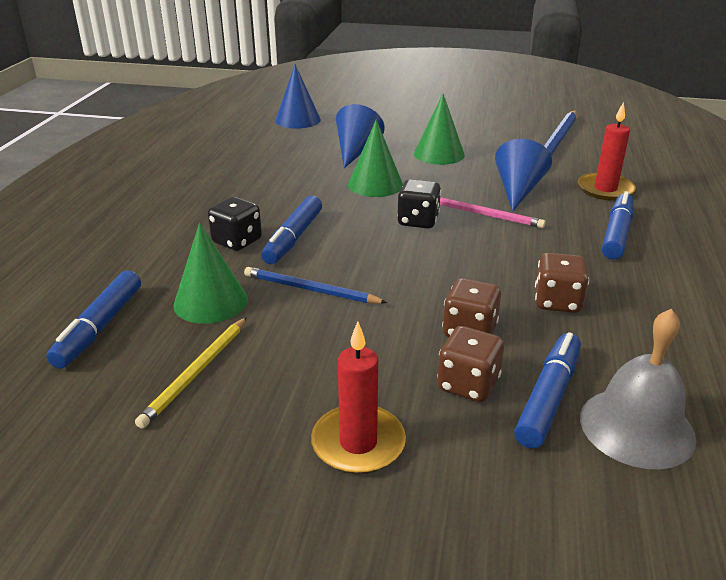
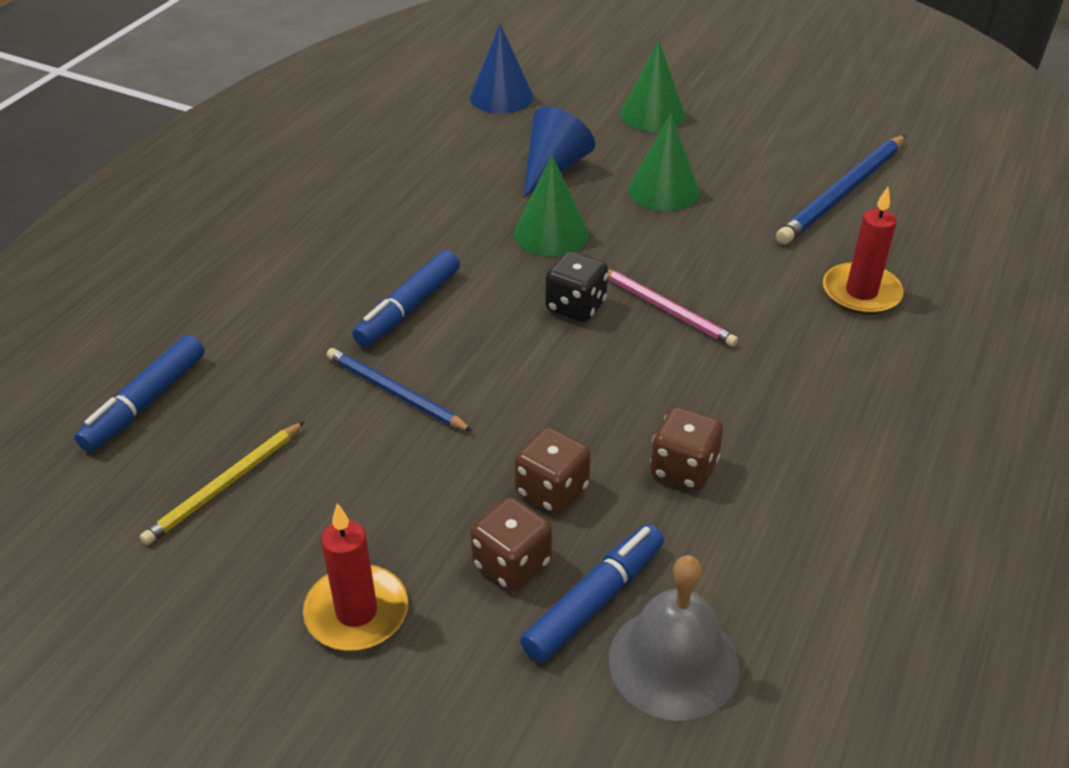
camera: 15 degrees right, 10 degrees up
(210, 302) = (275, 389): green cone -> green cone (652, 114)
(237, 241) = (339, 302): black dice -> none
(518, 190) = (737, 274): blue cone -> none
(616, 234) = (828, 374): blue marker -> none

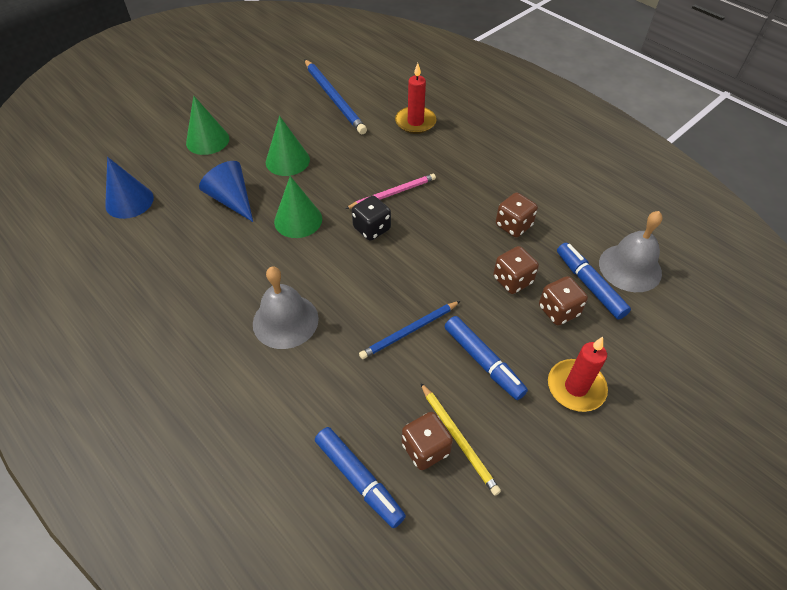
camera: 70 degrees left, 10 degrees up
(202, 454) = (425, 449): none -> brown dice
(367, 274) = (285, 321): none -> grey bell
(409, 308) = (333, 306): blue marker -> blue marker (483, 361)

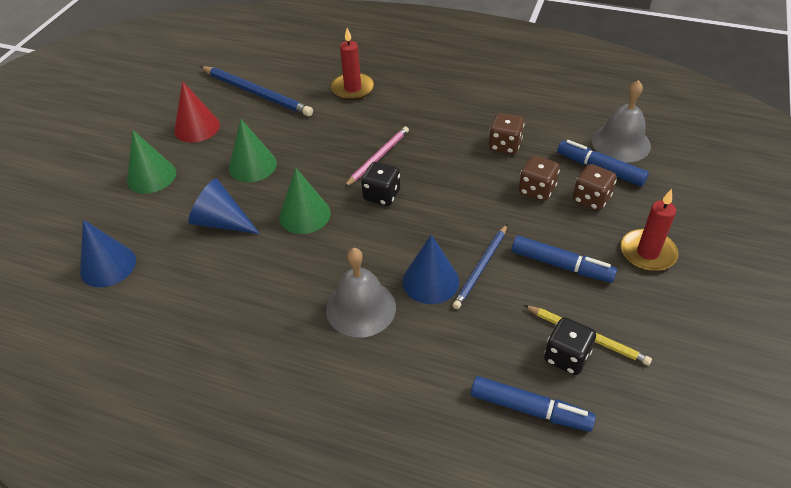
camera: 25 degrees left, 5 degrees down
(268, 111) = (197, 127): none -> red cone
(358, 323) = (430, 281): none -> blue cone
(425, 449) = (566, 357): brown dice -> black dice

